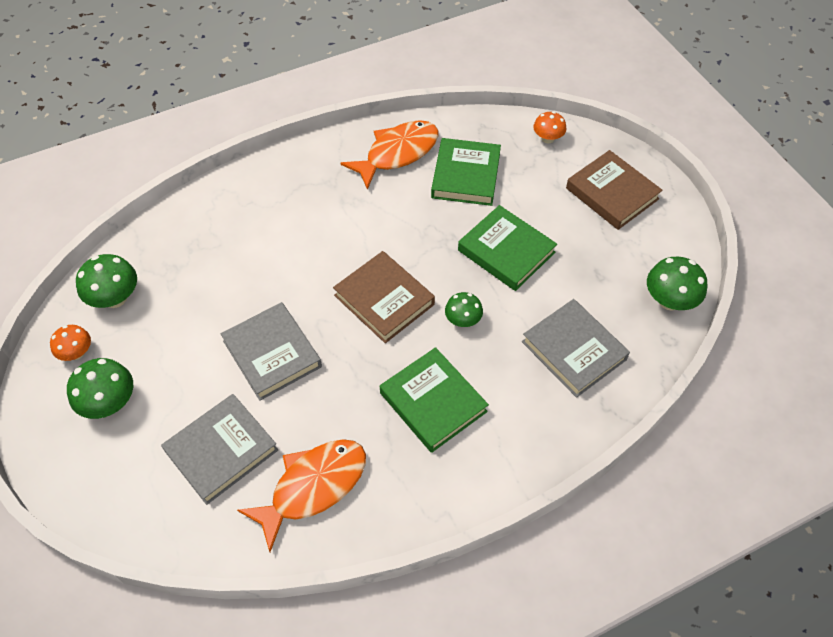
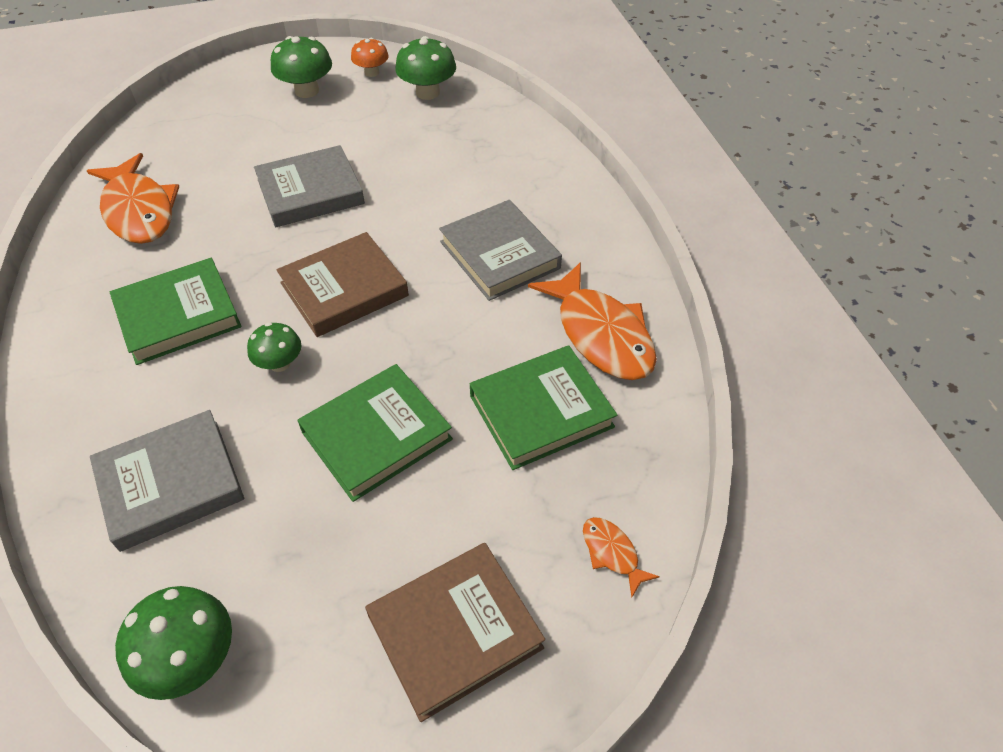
camera: 100 degrees right, 5 degrees down
(221, 450) = (217, 154): grey book -> grey book (500, 255)
(465, 176) = (541, 411): green book -> green book turned 45 degrees counterclockwise
(547, 138) = (612, 553): orange mushroom -> orange fish

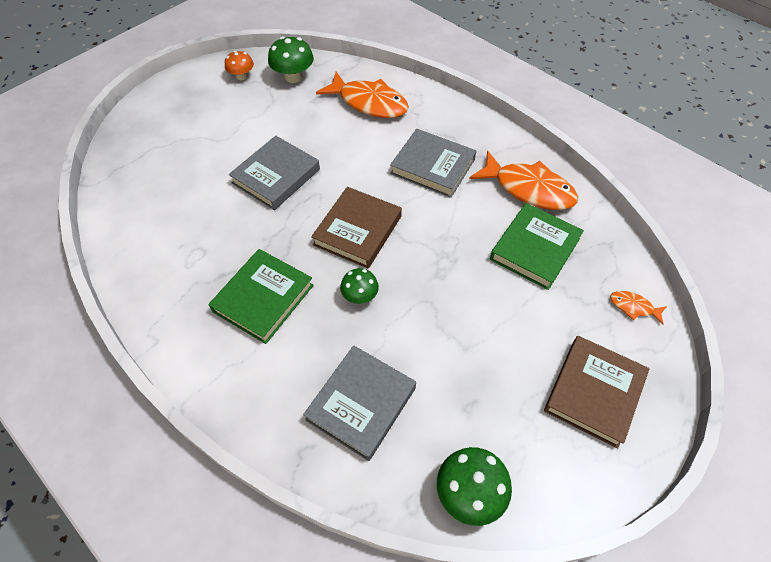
camera: 30 degrees left, 5 degrees up
(139, 211) = (163, 241): orange fish -> orange fish (369, 103)
(307, 91) = (207, 106): green mushroom -> none
(376, 435) = (457, 309): green book -> none

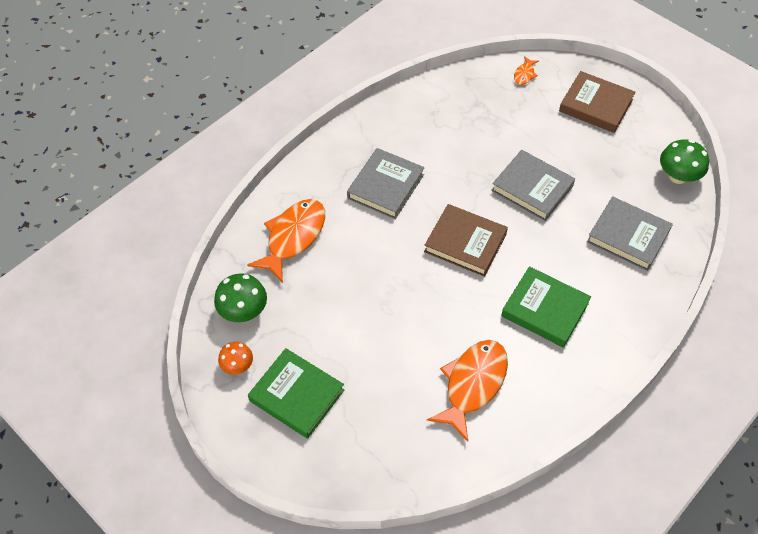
camera: 90 degrees left, 0 degrees up
(276, 176) = (400, 313): grey book -> grey book (532, 188)
(360, 296) = (534, 239): green mushroom -> none
(529, 189) = (412, 121): orange fish -> orange fish (473, 384)
(534, 249) = (476, 123): green book -> green book (296, 395)

